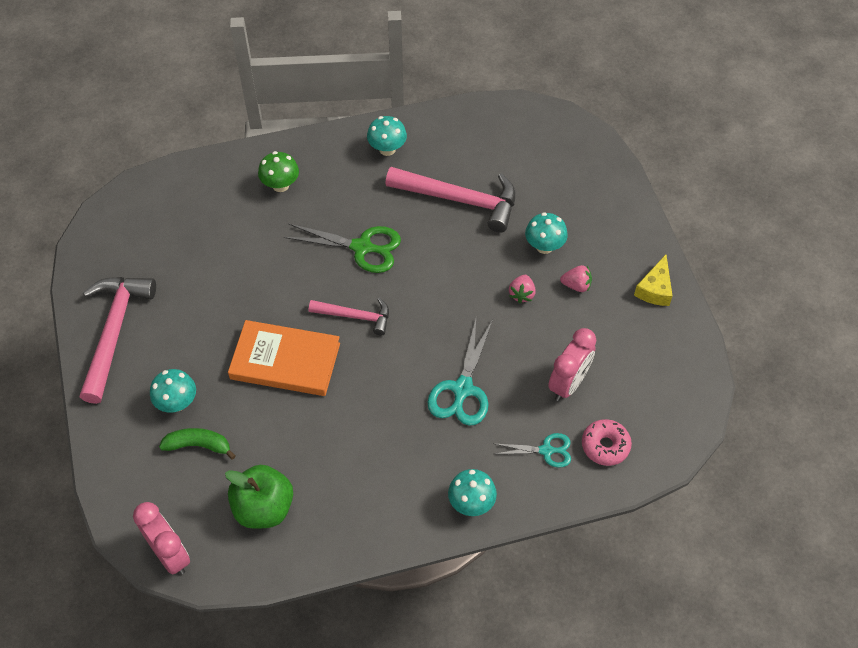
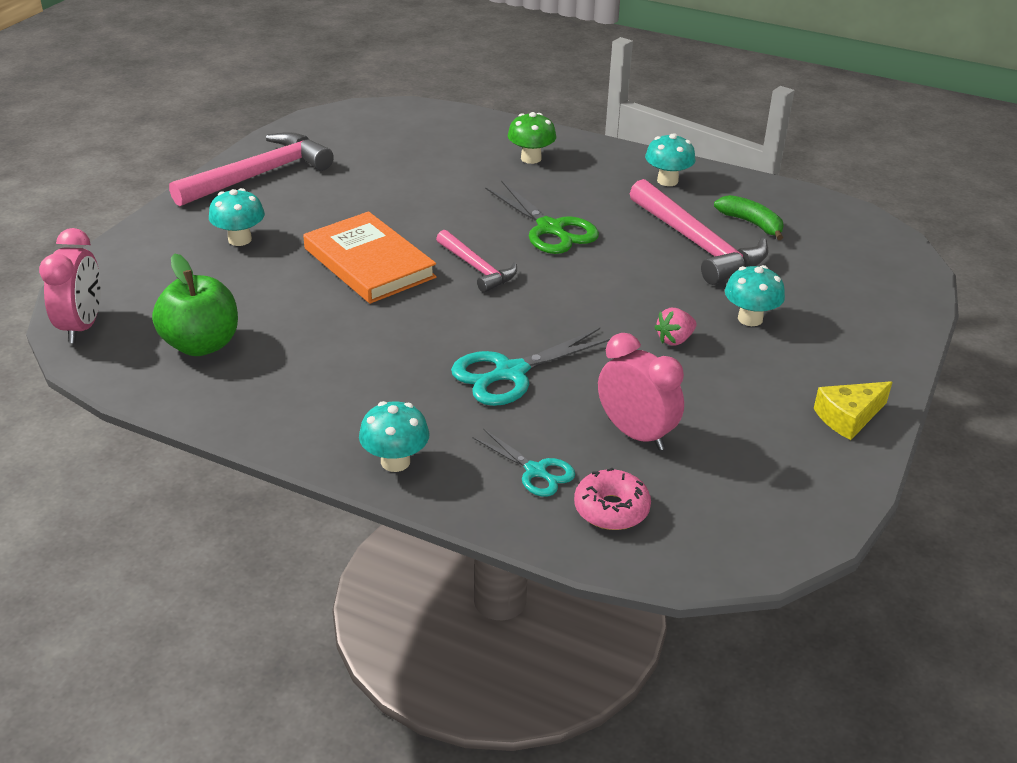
camera: 40 degrees right, 20 degrees down
(198, 445) = (214, 274): green banana -> green banana (751, 223)
(568, 383) = (636, 434): pink clock -> pink clock turned 120 degrees counterclockwise
(576, 285) = (749, 365): pink strawberry -> none

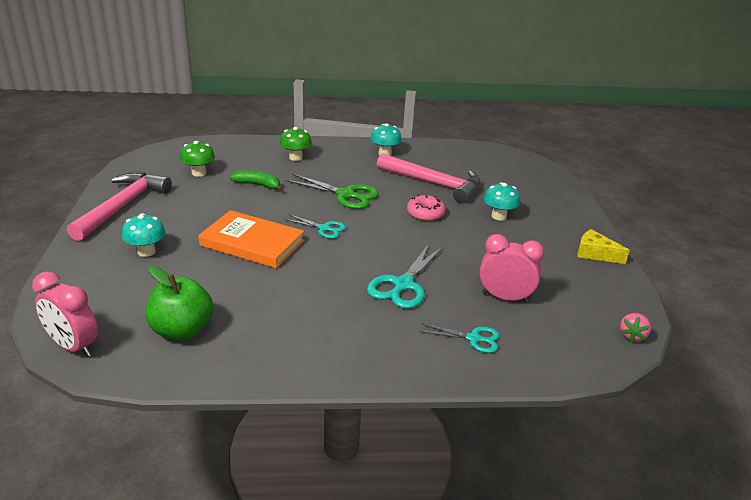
camera: 30 degrees left, 5 degrees down
(82, 326) = (73, 346): pink clock -> pink clock turned 150 degrees clockwise
(384, 152) = (199, 173): none -> green mushroom
(395, 462) = (387, 363): turquoise mushroom -> none
(477, 268) = (324, 228): pink hammer -> turquoise scissors
(611, 509) = (535, 345): pink donut -> pink donut (425, 213)
(674, 340) = (473, 238): pink strawberry -> pink strawberry (632, 335)
(751, 223) = (450, 166): green banana -> green banana (258, 185)
(848, 417) = (595, 254): yellow cheese -> yellow cheese turned 90 degrees clockwise

